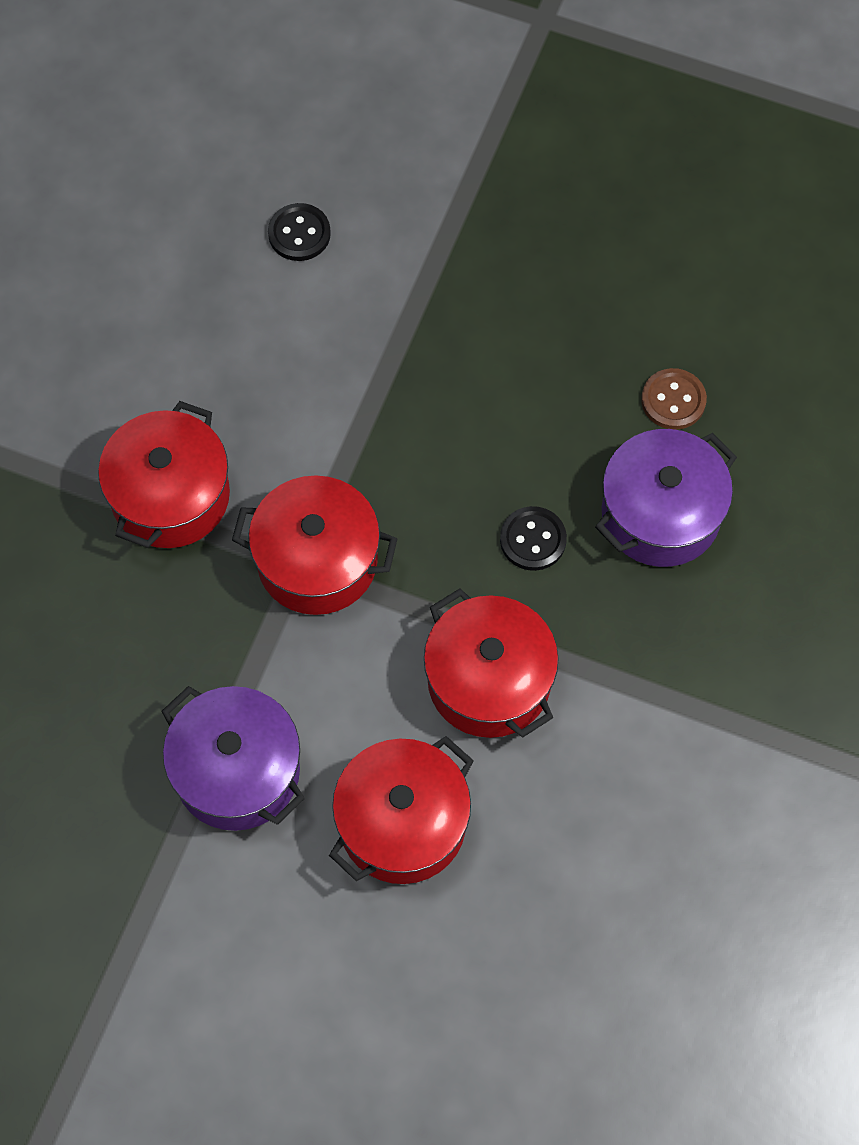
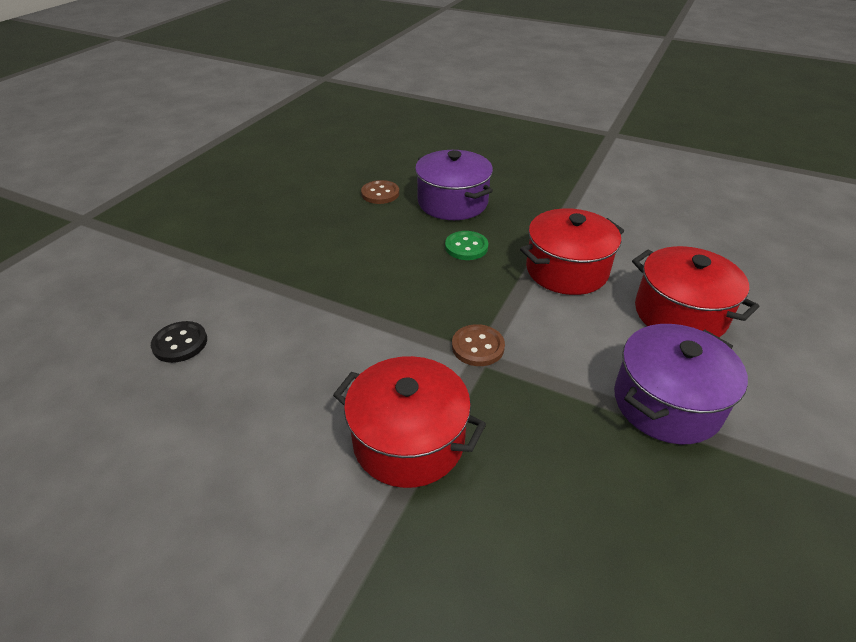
camera: 85 degrees left, 25 degrees down
(317, 560) = (478, 347): red pot -> brown button
(533, 540) = (466, 247): black button -> green button

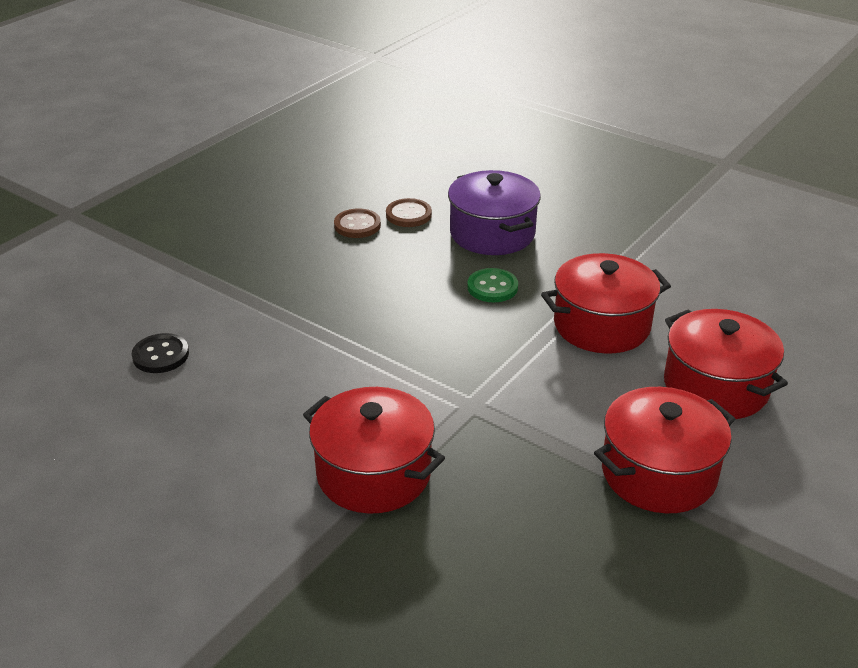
camera: 10 degrees right, 5 degrees down
(478, 347) = (472, 394): brown button -> brown button (357, 225)
(666, 403) = (658, 473): purple pot -> red pot

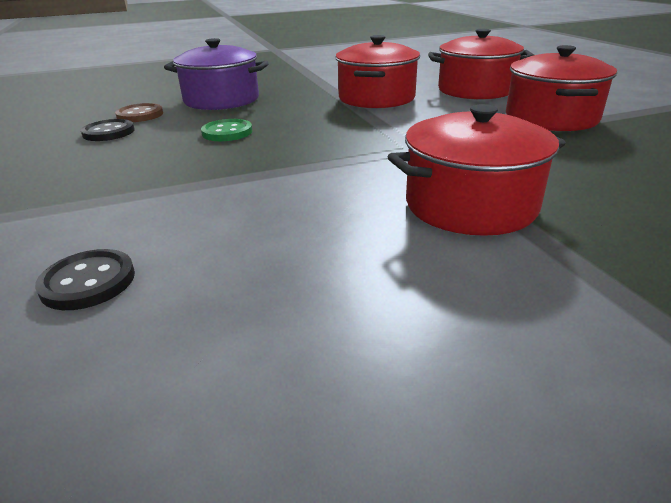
camera: 55 degrees left, 5 degrees down
(357, 225) = (109, 132): brown button -> black button
(492, 287) = (283, 113): green button -> green button (227, 132)

